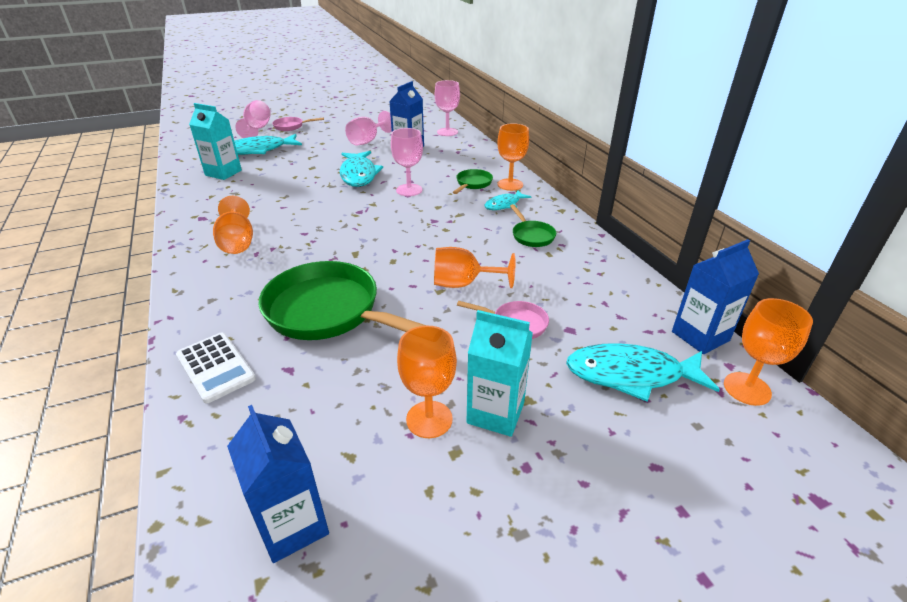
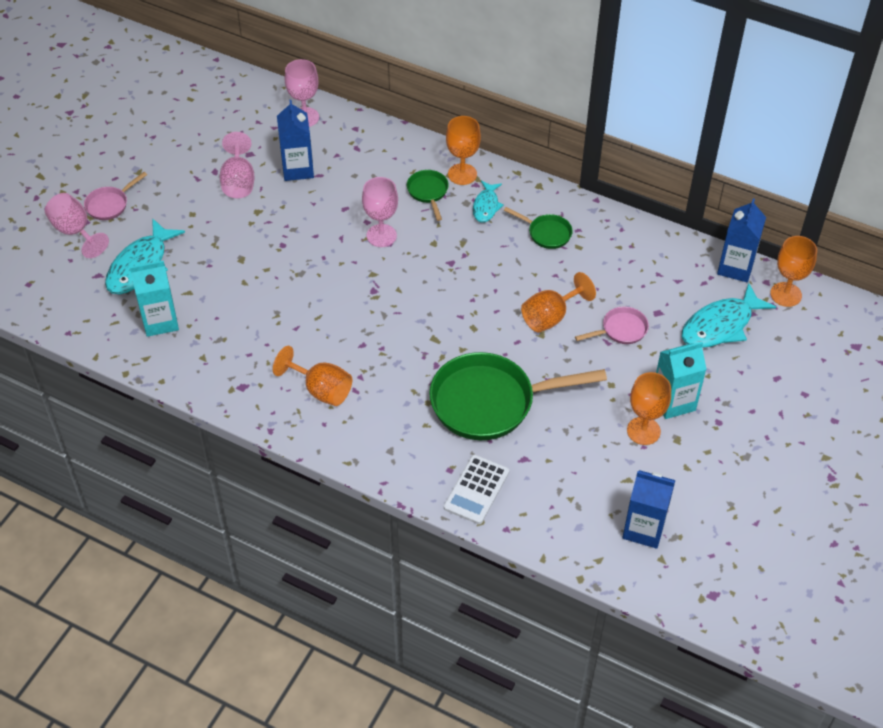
camera: 40 degrees left, 15 degrees up
(216, 367) = (476, 490): white calculator -> white calculator turned 105 degrees clockwise
(359, 175) = (305, 242): turquoise fish -> none

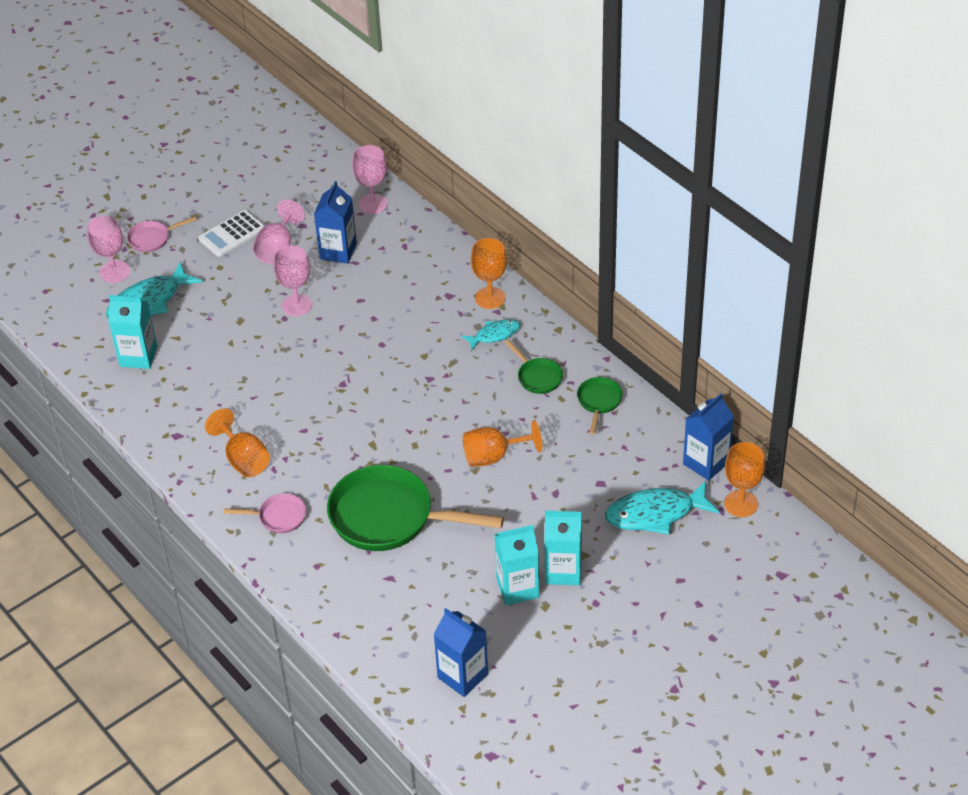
camera: 25 degrees right, 5 degrees down
(381, 235) = (379, 335): pink goblet -> pink goblet (297, 305)
(428, 192) = (447, 306): green pan -> green pan (599, 402)
(476, 490) = (330, 591): white calculator -> white calculator (232, 234)
(486, 206) = (495, 335): turquoise fish -> turquoise fish turned 150 degrees counterclockwise
(621, 330) = (554, 489): pink pan -> pink pan (278, 517)
(643, 431) = (517, 588): orange goblet -> turquoise carton

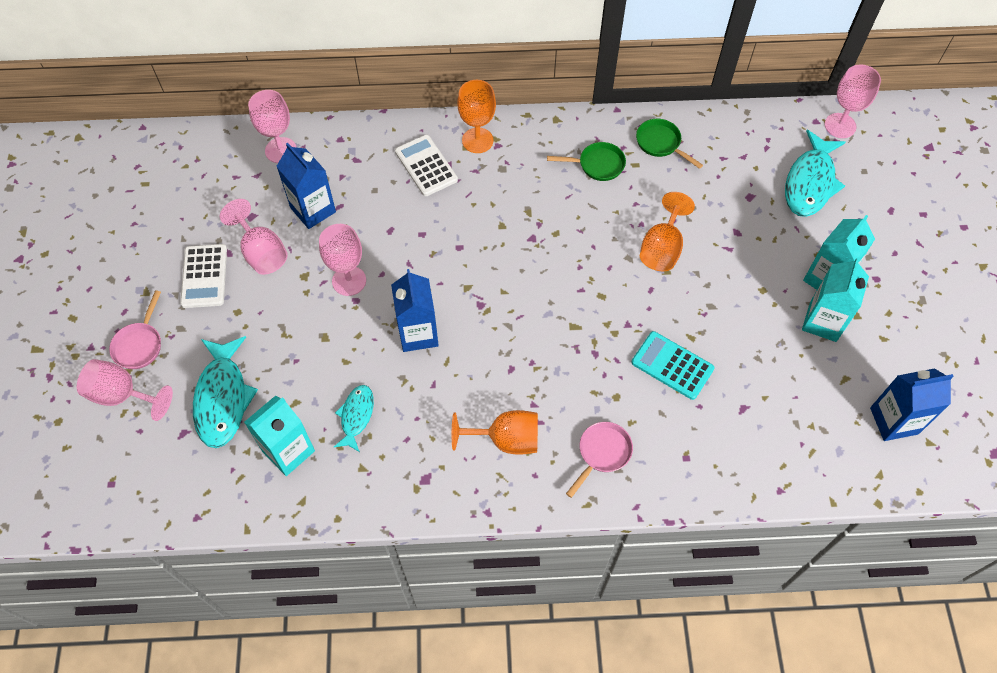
camera: 55 degrees left, 15 degrees up
(389, 517) = (672, 366): green pan -> turquoise calculator
(437, 284) = (426, 166): none -> white calculator
(495, 335) = (523, 163): turquoise fish -> turquoise fish (356, 416)
(706, 463) = (781, 120): blue carton -> blue carton (418, 333)
(741, 504) = (840, 125): orange goblet -> pink goblet

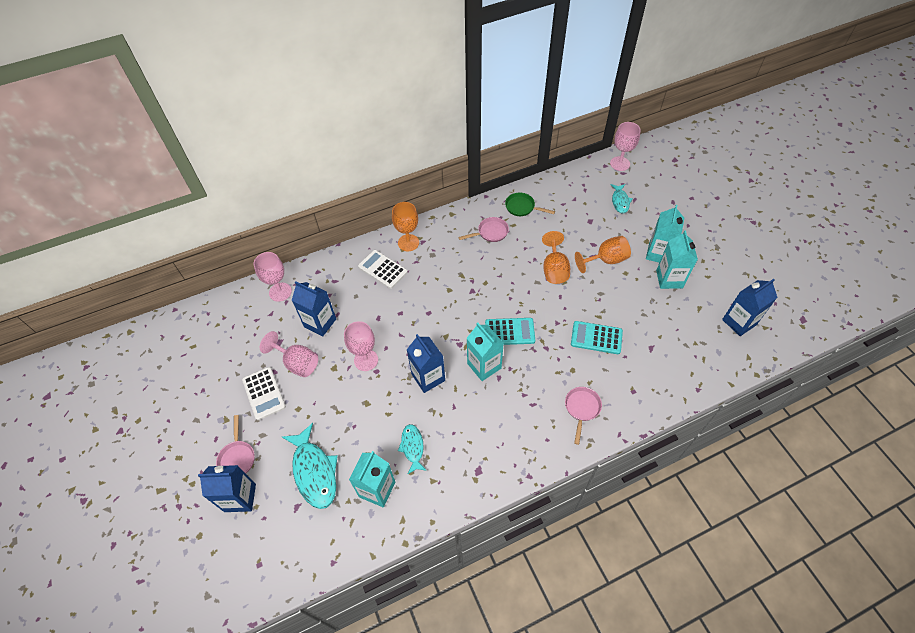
camera: 20 degrees left, 5 degrees down
(122, 395) = (240, 497): pink goblet -> blue carton
(499, 346) = (484, 366): none -> turquoise carton
(506, 439) = (517, 424): orange goblet -> orange goblet (606, 260)
(556, 313) = (509, 332): none -> turquoise calculator
(597, 165) = (490, 232): green pan -> pink pan
(810, 183) = (620, 201): turquoise fish -> turquoise fish, size x0.58

